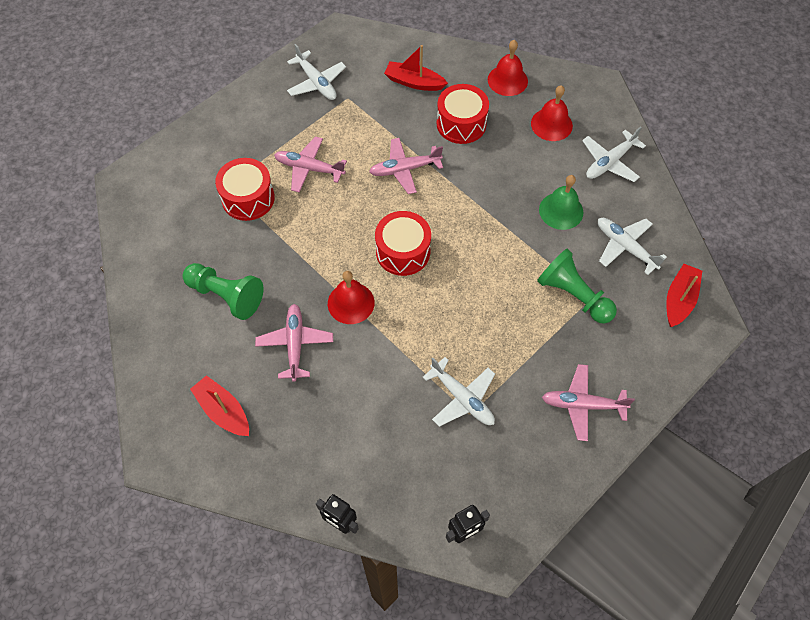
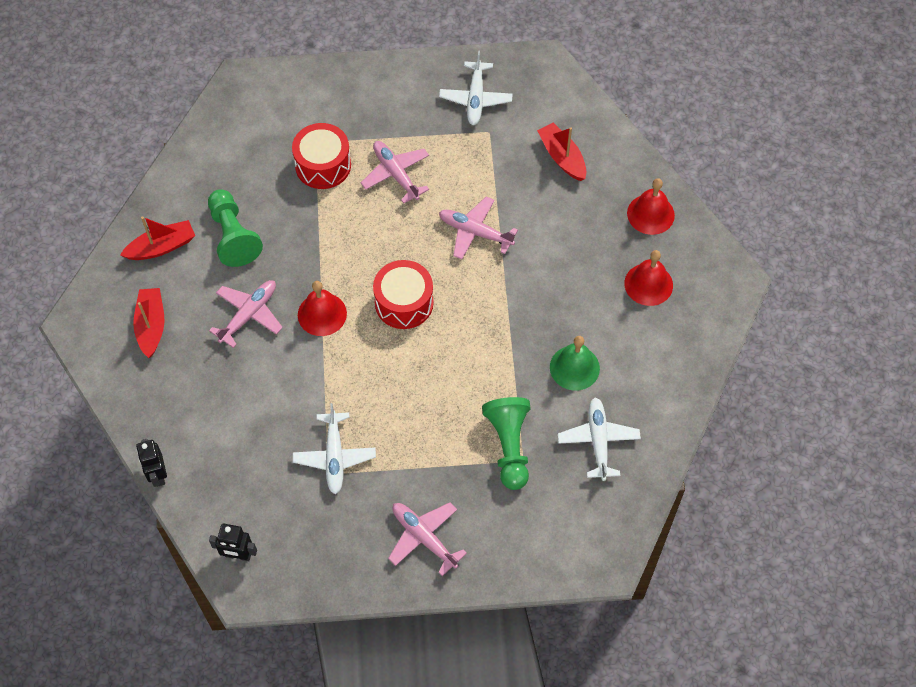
camera: 40 degrees right, 0 degrees up
(461, 124) = (566, 225): red drum -> none
(609, 162) = (665, 357): white plane -> none
(679, 299) = (597, 521): red boat -> red boat (161, 247)

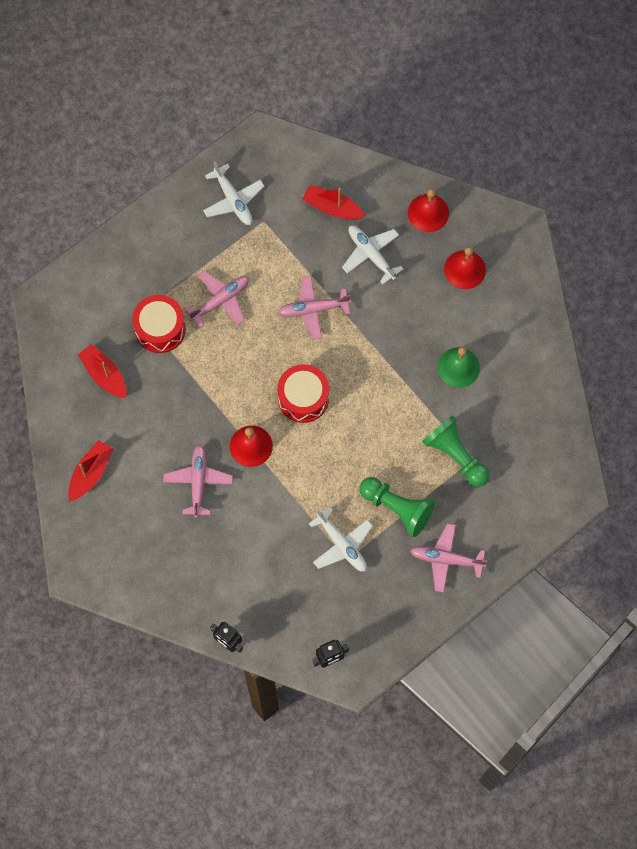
camera: 35 degrees left, 10 degrees up
(151, 326) = (133, 538): red boat -> red boat (104, 375)
(233, 236) = (138, 429): green pawn -> green pawn (397, 508)
(396, 174) = (220, 301): pink plane -> pink plane turned 120 degrees clockwise
(598, 441) = (512, 410): white plane -> white plane (371, 254)

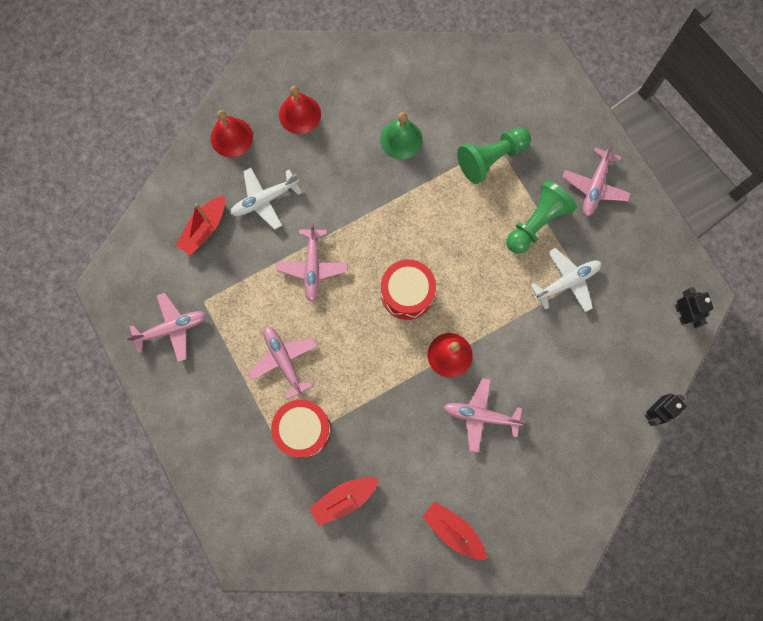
camera: 80 degrees left, 5 degrees up
(233, 200) = (172, 328): white plane -> pink plane

